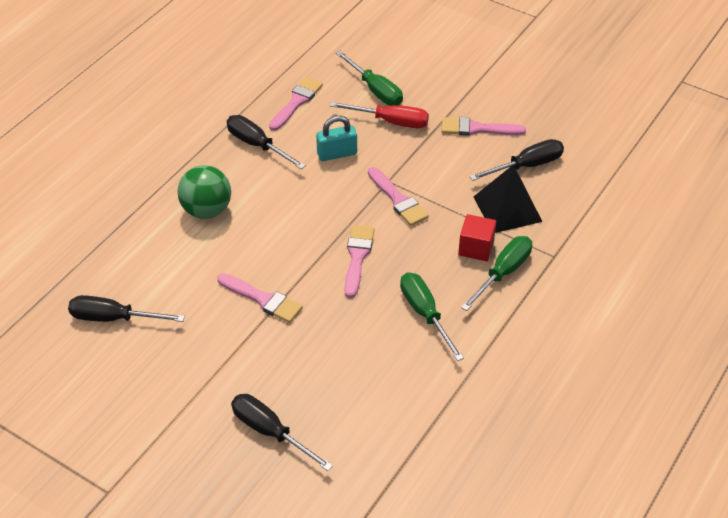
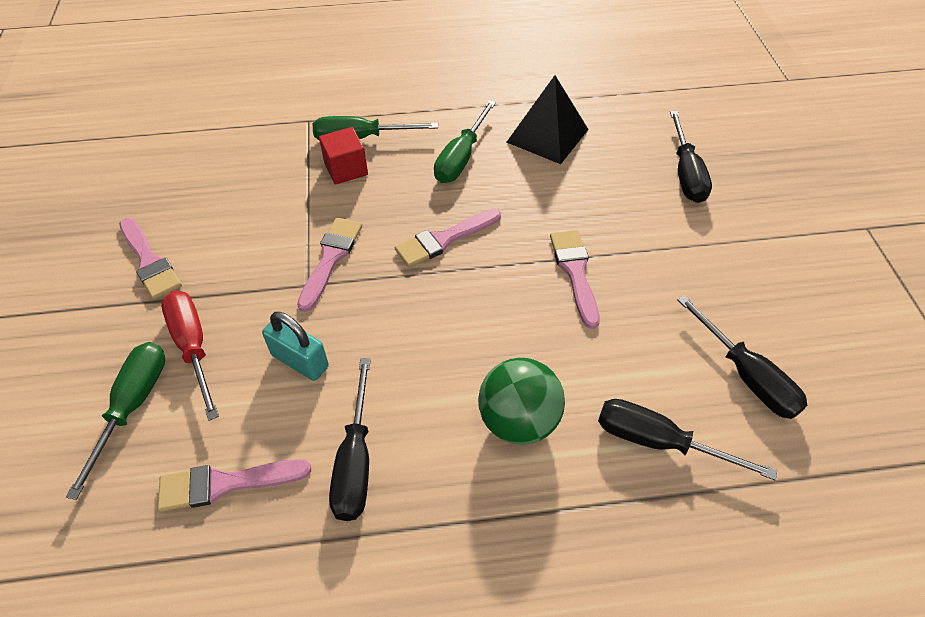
camera: 130 degrees left, 5 degrees up
(507, 209) = (270, 175): black pyramid -> black pyramid (547, 136)
(526, 166) = (188, 193): black screwdriver -> black screwdriver (659, 442)

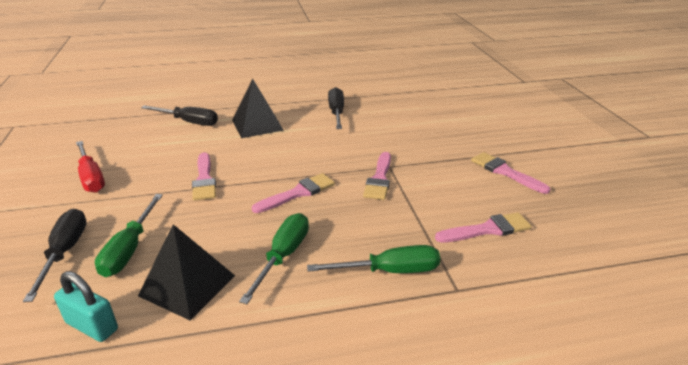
camera: 175 degrees right, 20 degrees down
(132, 406) = (455, 121): green screwdriver -> green screwdriver (130, 249)
(193, 347) = (441, 139): red screwdriver -> red screwdriver (91, 177)
(226, 483) = (392, 106): pink brush -> pink brush (487, 229)
(300, 361) = (377, 137): turquoise padlock -> turquoise padlock (92, 326)
(346, 169) = (393, 240): red cube -> none
(518, 421) = (257, 125): green ball -> black pyramid
(746, 375) = (125, 142): black screwdriver -> none

